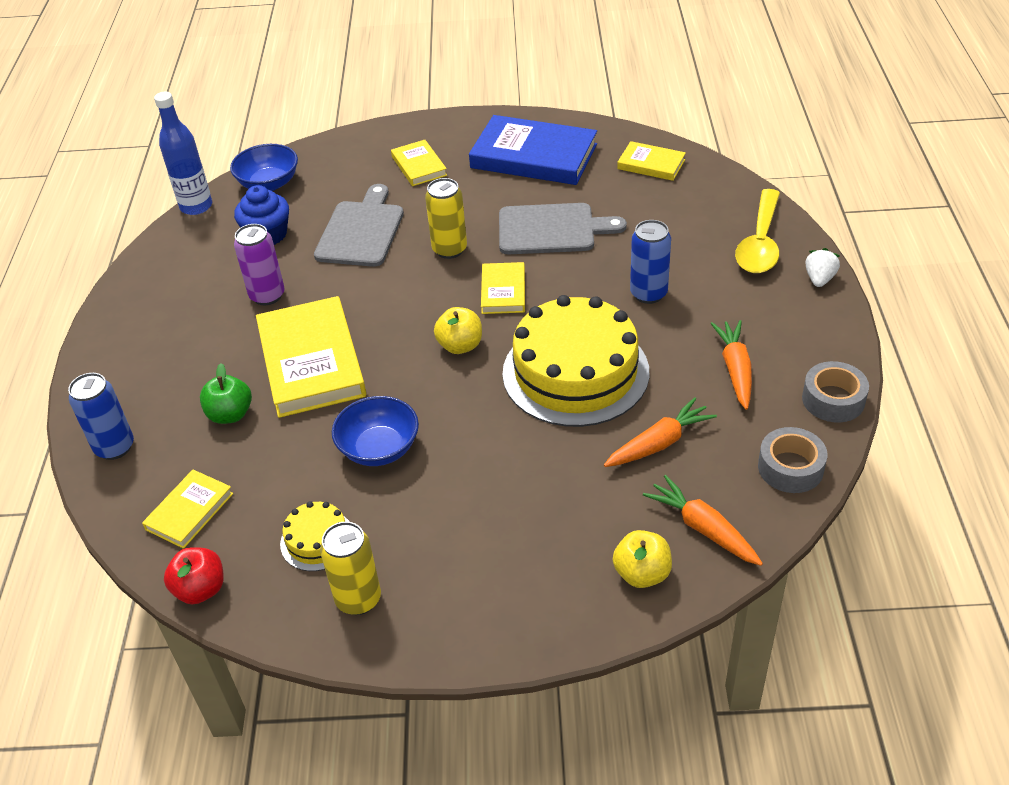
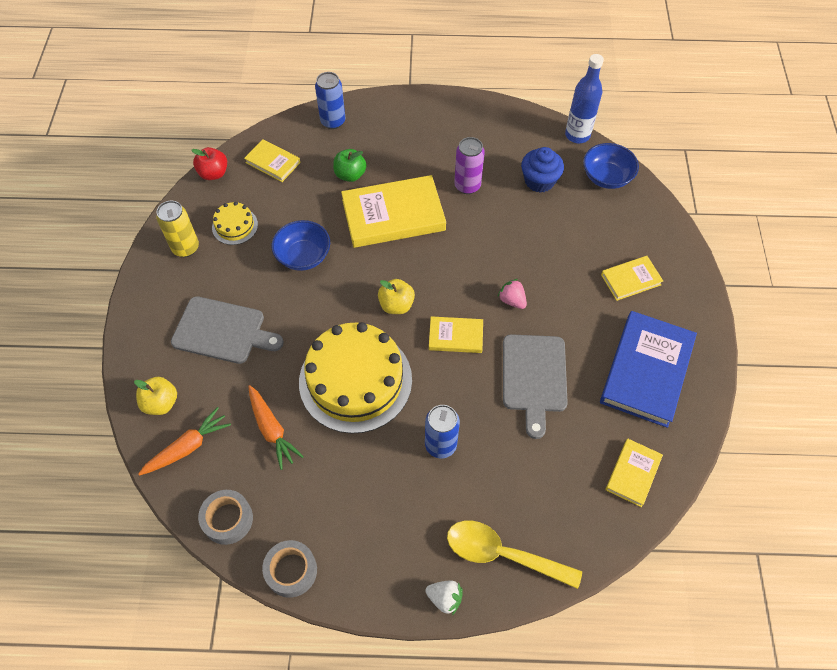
camera: 90 degrees right, 15 degrees up
(361, 231) = (540, 240): grey cutting board -> grey cutting board (223, 331)
(449, 249) = (512, 300): yellow can -> pink strawberry
(735, 369) = (339, 499): orange carrot -> none

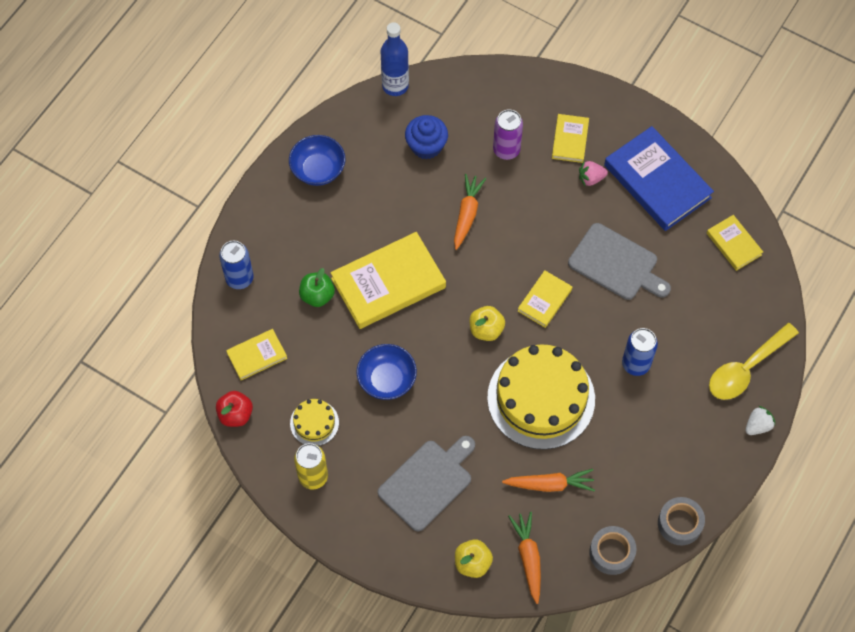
camera: 60 degrees left, 5 degrees up
(393, 215) = (388, 283): yellow book -> yellow book turned 45 degrees clockwise
(467, 186) = (394, 206): purple can -> purple can (506, 150)
(497, 238) = (467, 214): none -> orange carrot
(512, 300) = (536, 239): pink strawberry -> pink strawberry (591, 178)
(606, 177) = (456, 92): blue bowl -> blue bowl (318, 169)

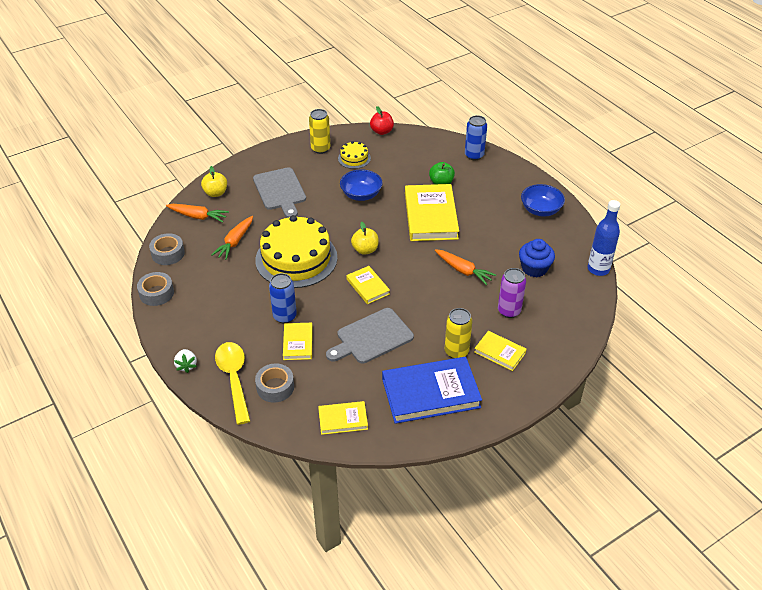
camera: 115 degrees right, 20 degrees down
(257, 355) = (415, 148): yellow book -> yellow book (298, 343)
(591, 178) = (456, 351): pink strawberry -> yellow can
(733, 324) = (275, 387): none -> grey tape

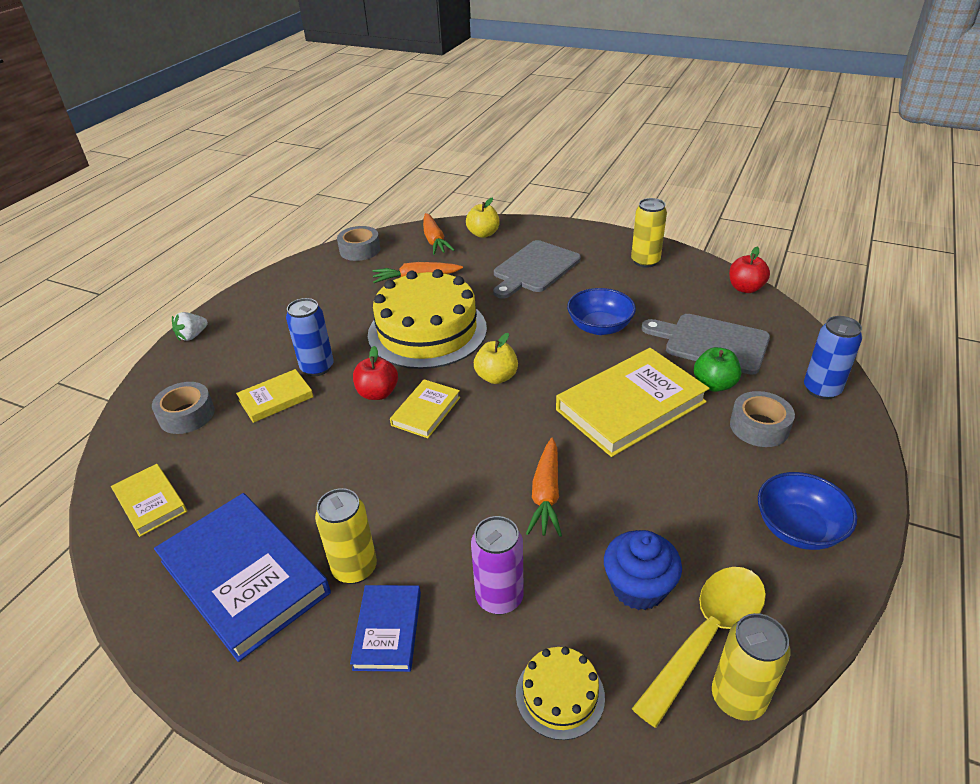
camera: 60 degrees right, 5 degrees down
(156, 293) = (294, 270): grey tape -> grey tape (759, 426)
(234, 379) = (187, 377): yellow spoon -> yellow spoon (707, 635)
(334, 299) = (377, 393): none -> red apple
(354, 158) = (662, 291): yellow cake -> yellow cake (560, 695)
(371, 337) = (327, 459): grey cutting board -> grey cutting board (711, 343)
(500, 352) = (388, 630): yellow book -> blue book
(598, 269) = (738, 698): blue bottle -> yellow can

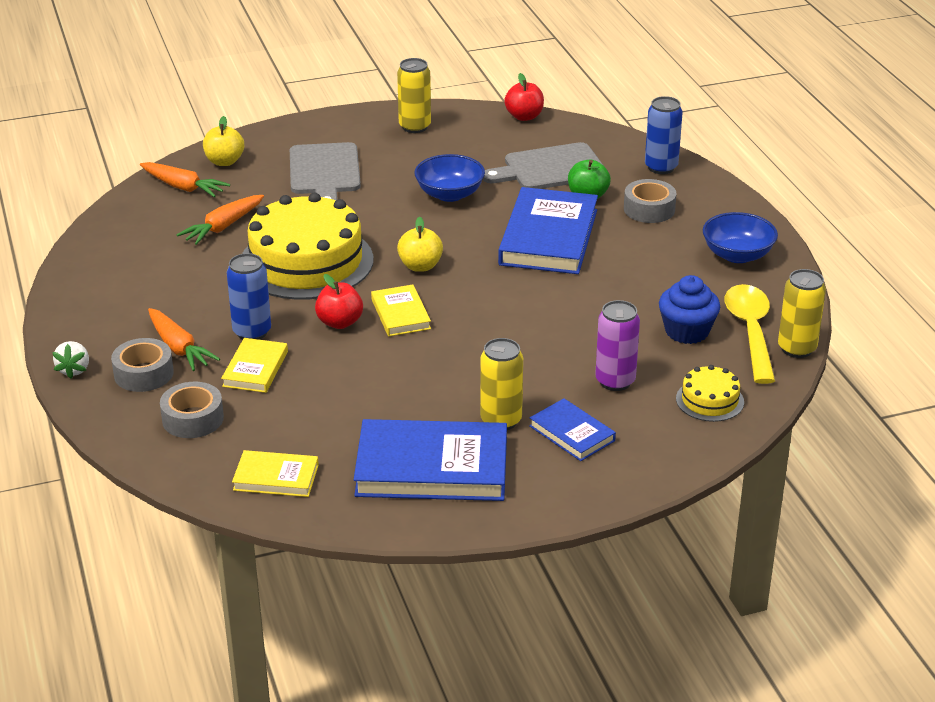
camera: 45 degrees left, 5 degrees down
(360, 250) = (116, 227): grey tape -> grey tape (143, 374)
(546, 494) = (566, 316): orange carrot -> orange carrot (179, 348)
(630, 406) = (548, 237): yellow book -> blue book

